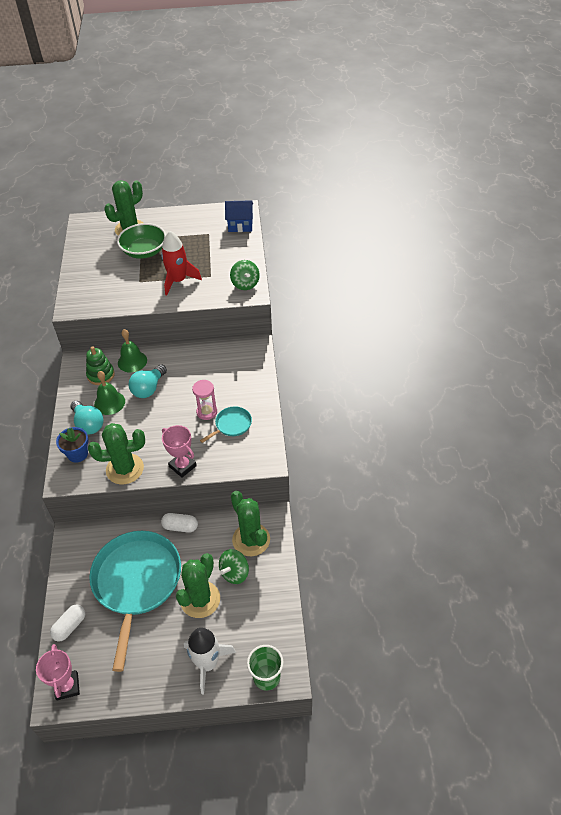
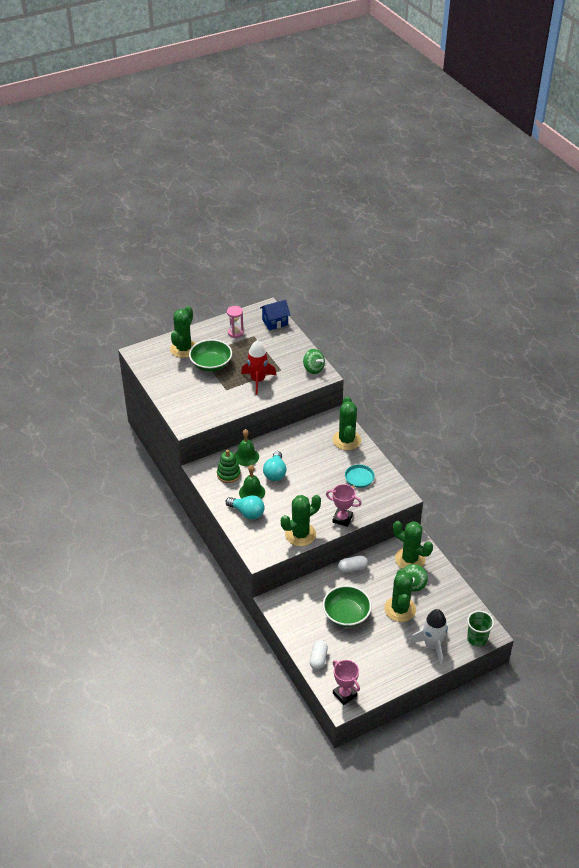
camera: 25 degrees left, 5 degrees down
(77, 454) = (255, 536): blue flower pot -> none
(136, 582) = (346, 614): turquoise pan -> green bowl
(207, 412) = (333, 476): pink hourglass -> pink hourglass (235, 332)
(249, 375) = (346, 440): none -> green cactus

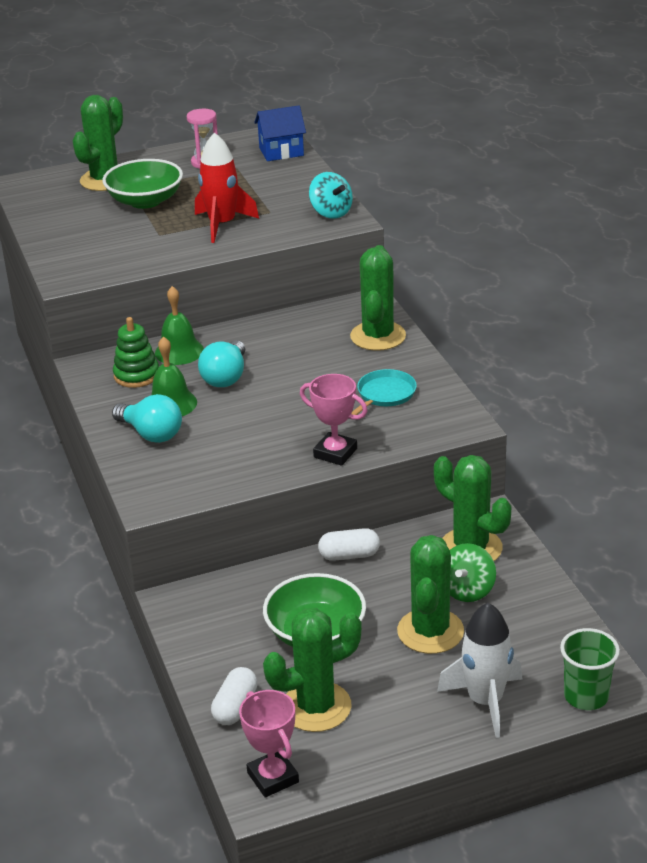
camera: 10 degrees right, 10 degrees down
(300, 534) = (244, 473): green cactus -> green cactus (316, 707)
(313, 369) = (331, 212): green spinning top -> turquoise spinning top

